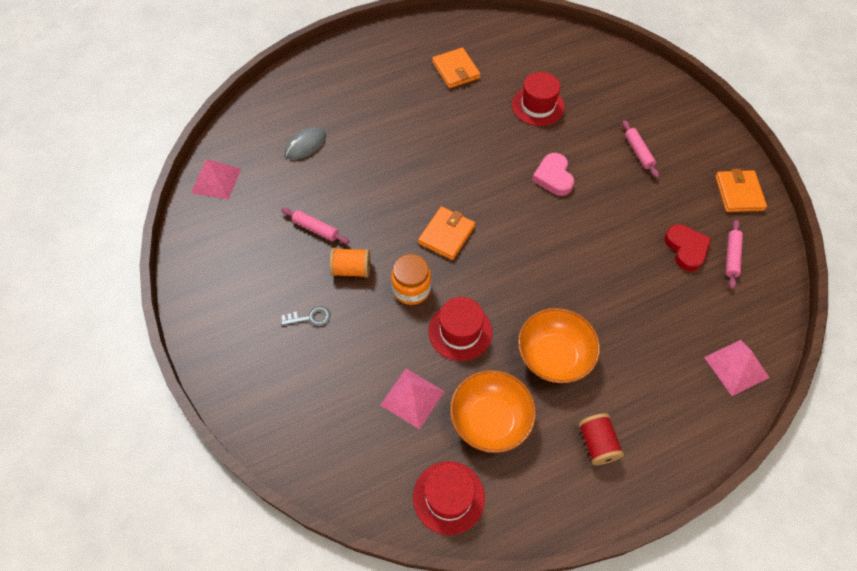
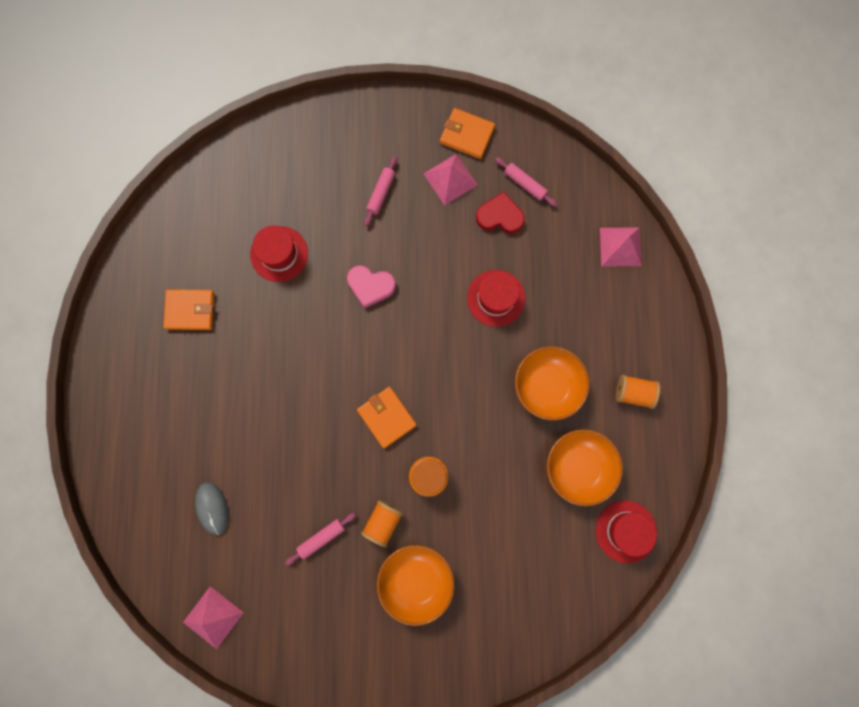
camera: 65 degrees left, 20 degrees up
(310, 317) = (416, 580): grey key -> orange bowl
(412, 398) = (532, 522): pink pyramid -> pink pyramid (450, 179)
(460, 331) = (489, 453): red hat -> red hat (496, 298)
(597, 444) = (633, 393): red spool -> orange spool
(638, 152) = (381, 193): pink rolling pin -> pink rolling pin turned 75 degrees counterclockwise

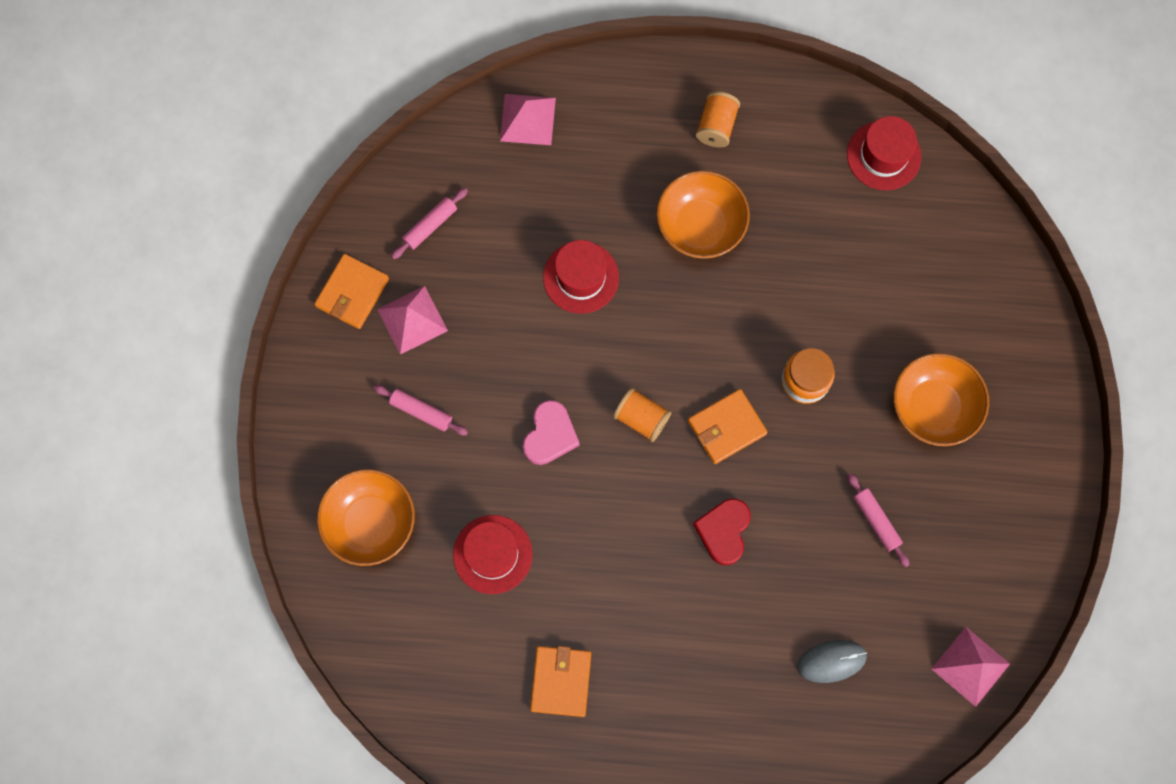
camera: 85 degrees left, 5 degrees down
(383, 522) = (859, 442): orange spool -> orange spool (641, 418)
(500, 216) = (471, 261): red heart -> red heart (723, 531)
(578, 467) = (804, 200): orange bowl -> orange bowl (370, 523)

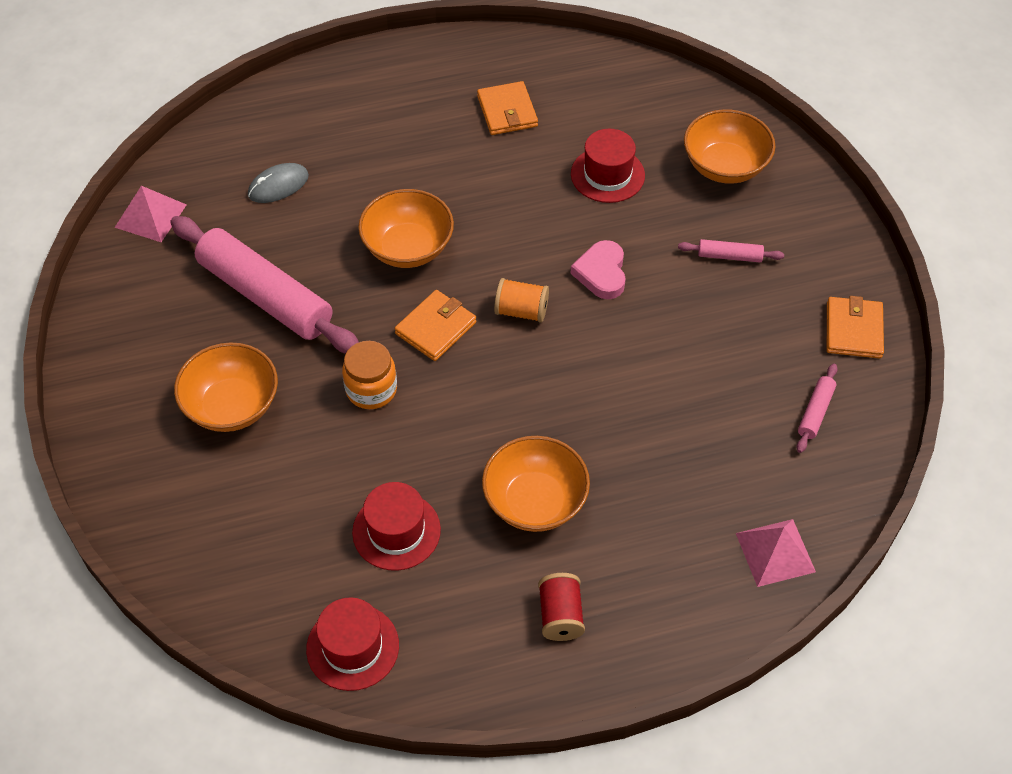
camera: 160 degrees right, 20 degrees down
(412, 320) = (782, 325): pink pyramid -> none
(581, 277) = (638, 413): red hat -> red hat (396, 531)
(716, 126) = (560, 616): orange spool -> red spool
(723, 531) = (408, 248): red heart -> orange bowl
(876, 521) = (265, 296): pink rolling pin -> pink rolling pin, size x2.38

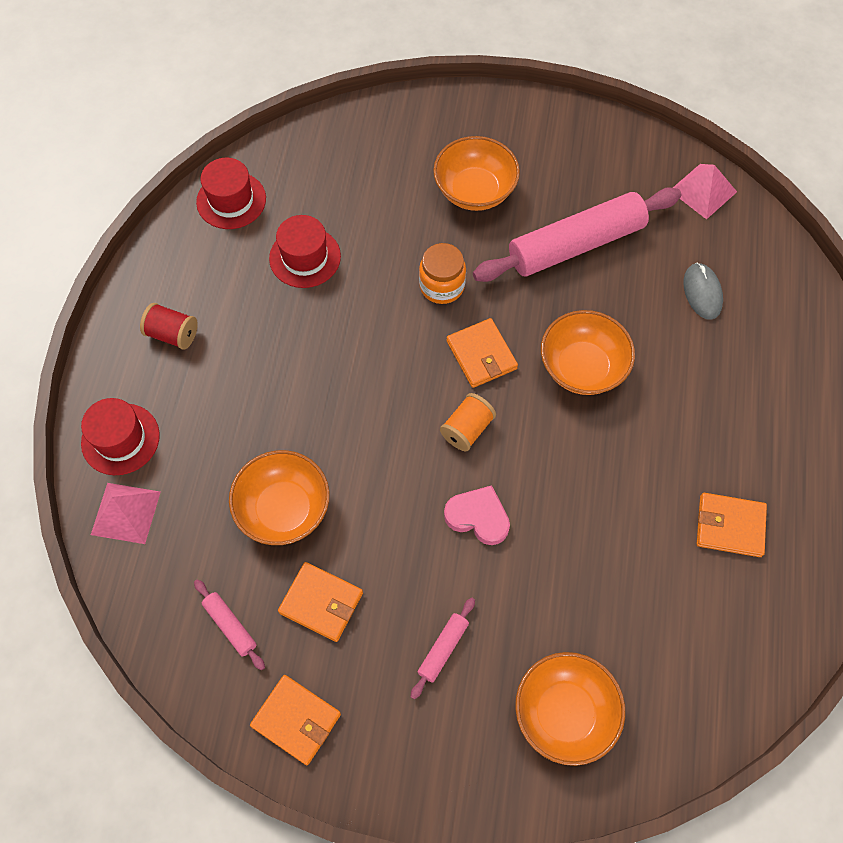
camera: 115 degrees right, 10 degrees up
(535, 501) = (275, 358): orange bowl -> orange bowl (284, 509)
(607, 175) = (601, 583): red hat -> red hat (120, 439)
(750, 354) = (321, 602): none -> orange wallet

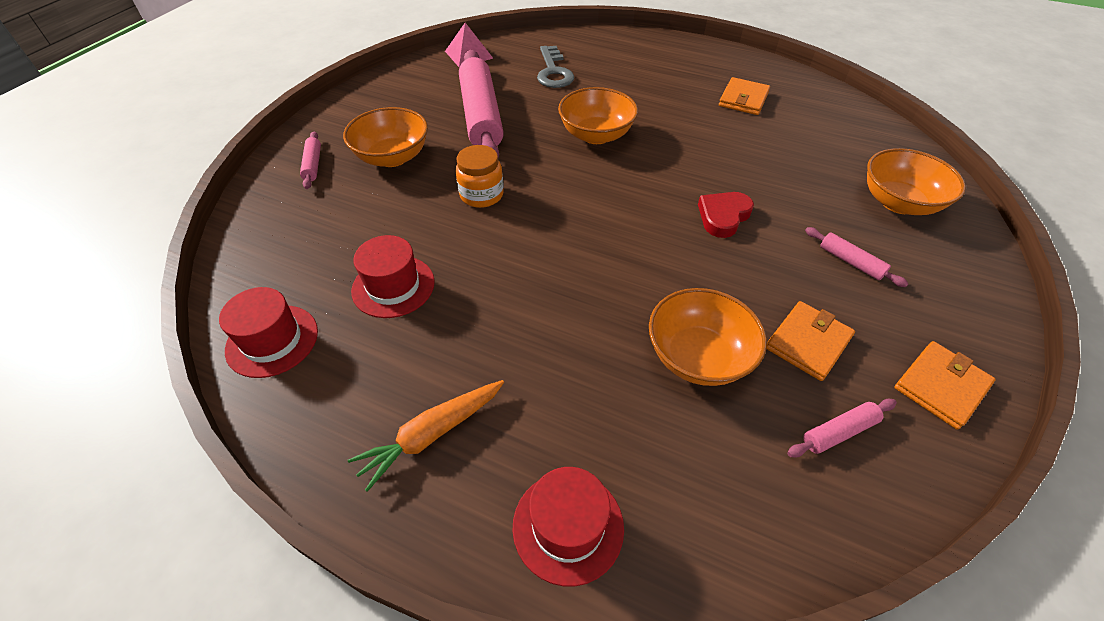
camera: 75 degrees left, 15 degrees down
(126, 513) = (681, 534): pink pyramid -> none
(172, 334) = (431, 435): red spool -> orange carrot
(440, 132) = (313, 165): none -> pink rolling pin
(467, 429) = (635, 207): orange spool -> none
(478, 517) = (723, 216): pink heart -> red heart
(481, 355) = (564, 185): orange wallet -> none
(702, 292) = (553, 72): grey mouse -> grey key

